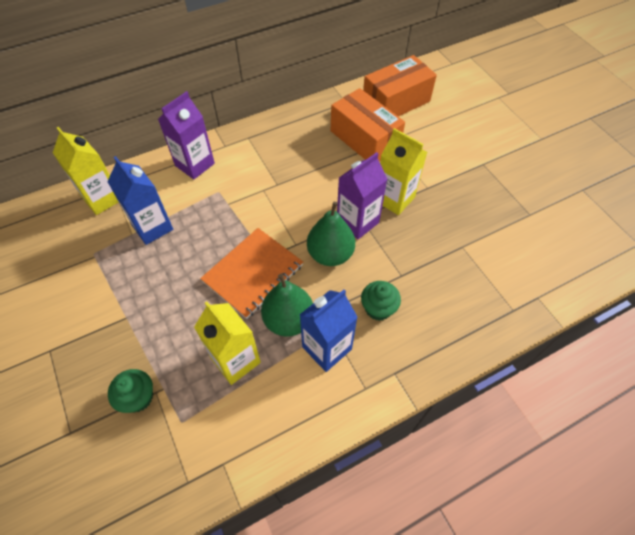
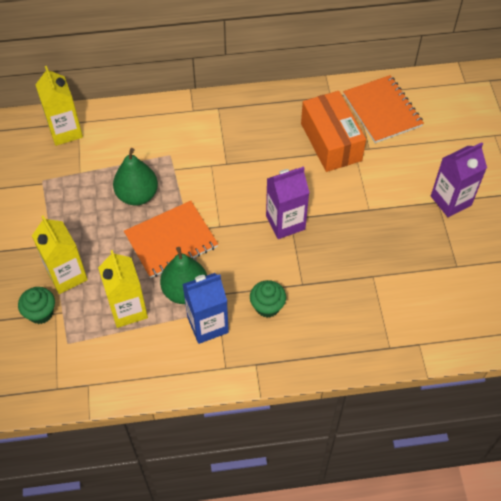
camera: 20 degrees right, 0 degrees up
(152, 227) = (99, 171): blue carton -> none
(195, 164) = (158, 121): purple carton -> purple carton (451, 201)
(330, 254) = (247, 245): green pear -> green pear (137, 195)
(394, 199) = (331, 211): yellow carton -> yellow carton (67, 275)
(396, 102) = (382, 110): orange box -> orange notebook

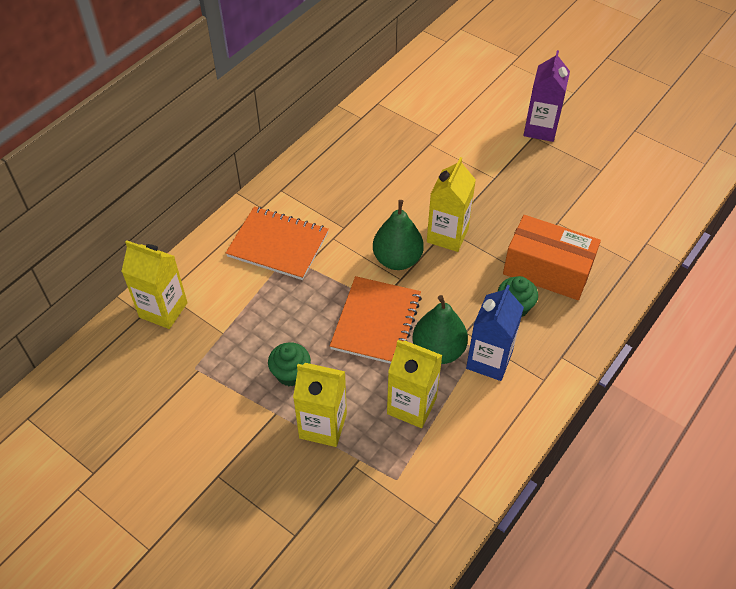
camera: 45 degrees left, 5 degrees down
(41, 313) = (340, 477): green cupcake -> green cupcake (291, 374)
(137, 195) = (300, 310): green pear -> green pear (397, 259)
(285, 222) = (447, 235): purple carton -> yellow carton
(331, 142) = (404, 150): orange box -> orange box (547, 270)
(382, 110) = (413, 101): orange notebook -> orange notebook (278, 245)

